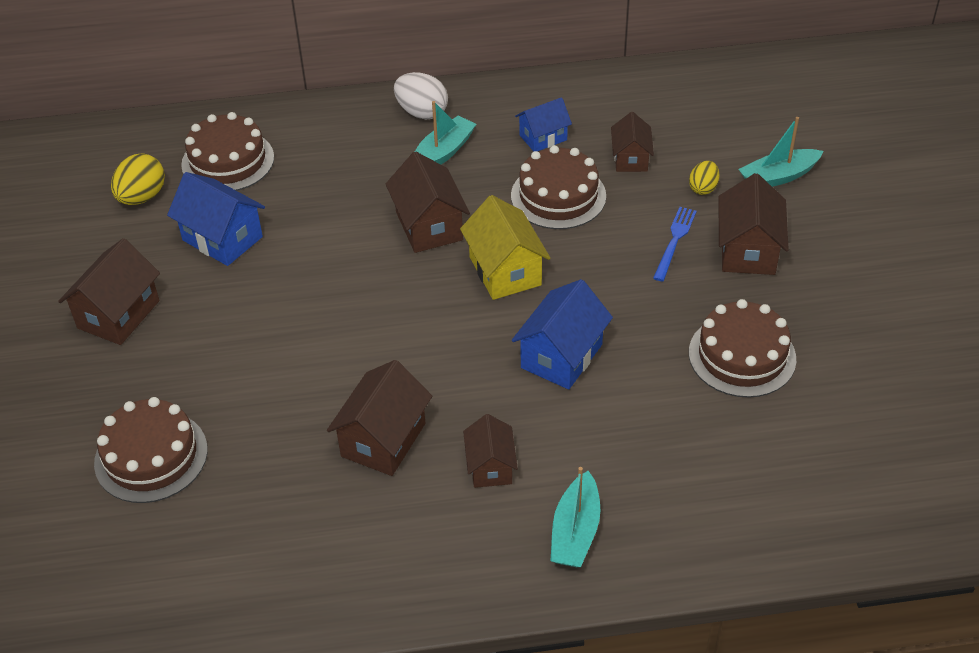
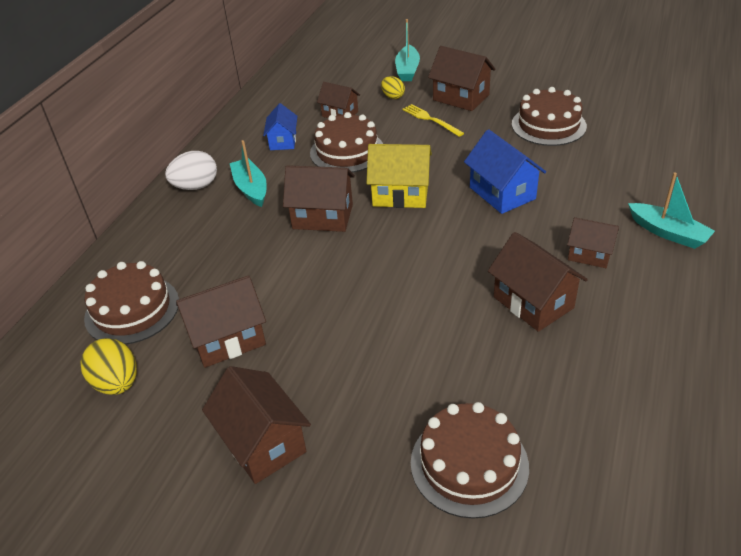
camera: 60 degrees left, 5 degrees down
(222, 238) = (228, 339): blue house -> brown house
(674, 241) = (431, 120): blue fork -> yellow fork

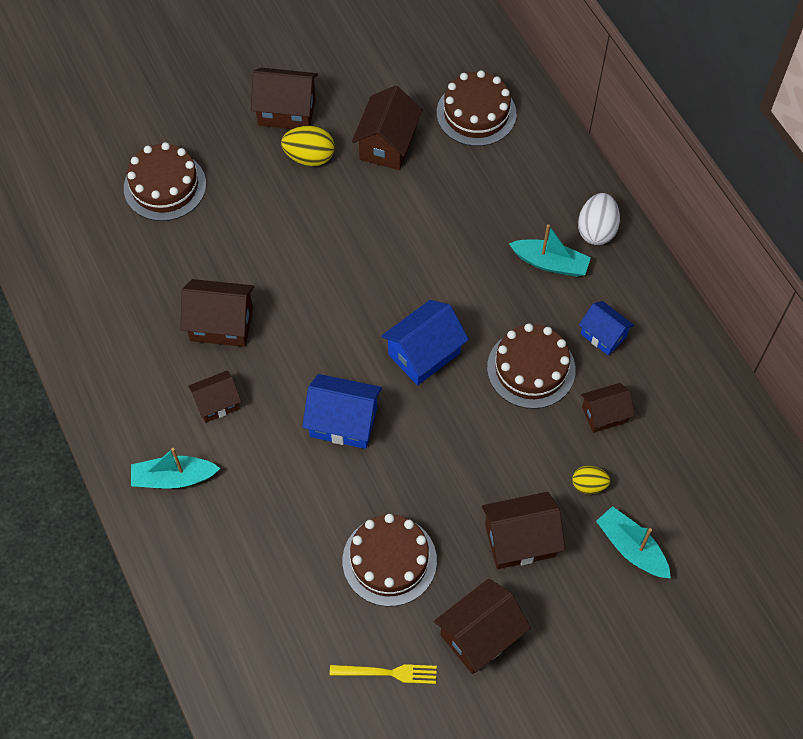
camera: 130 degrees right, 20 degrees up
(117, 383) = (412, 74): yellow egg -> yellow egg (309, 157)
(322, 217) = (456, 282): brown house -> brown house (480, 635)
(400, 194) = (424, 354): yellow house -> blue house
(431, 120) = (509, 476): yellow fork -> yellow fork (387, 673)

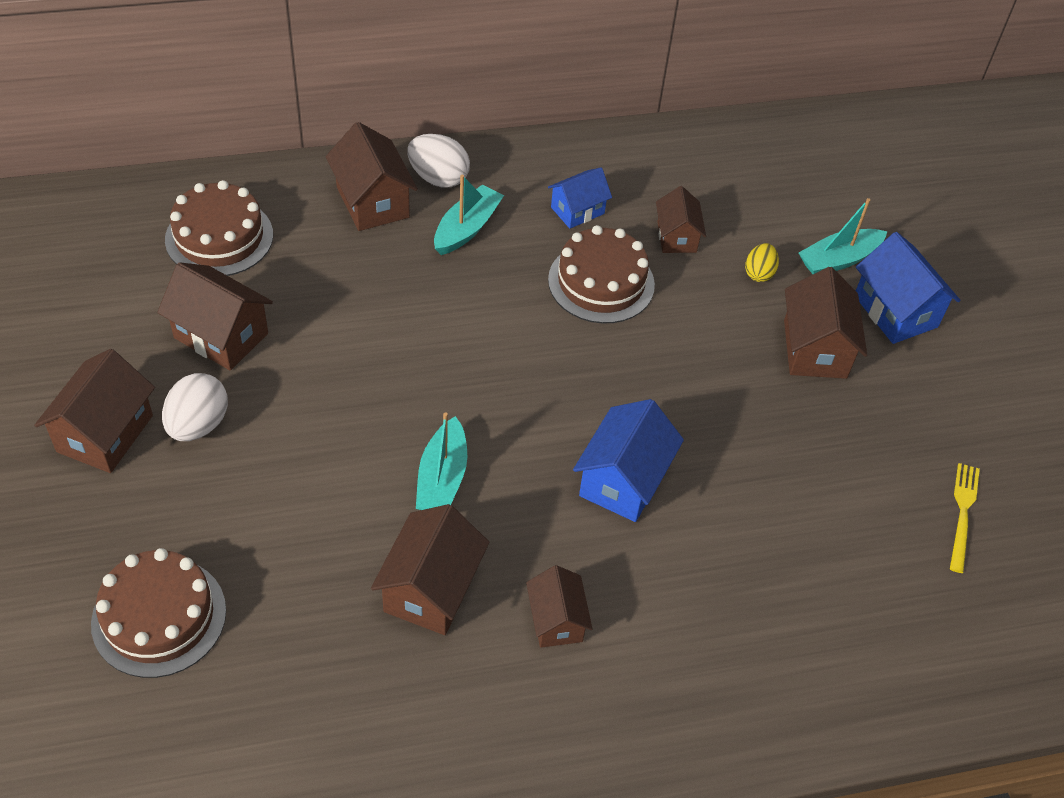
camera: 80 degrees left, 10 degrees down
(173, 478) = (659, 699): turquoise boat -> turquoise boat (442, 478)
(309, 157) = (198, 425): yellow egg -> white egg
(389, 560) = (821, 477): brown cake -> none
(424, 354) = (550, 375): blue house -> blue house (895, 311)
(480, 635) = (924, 414): brown house -> brown house (372, 202)

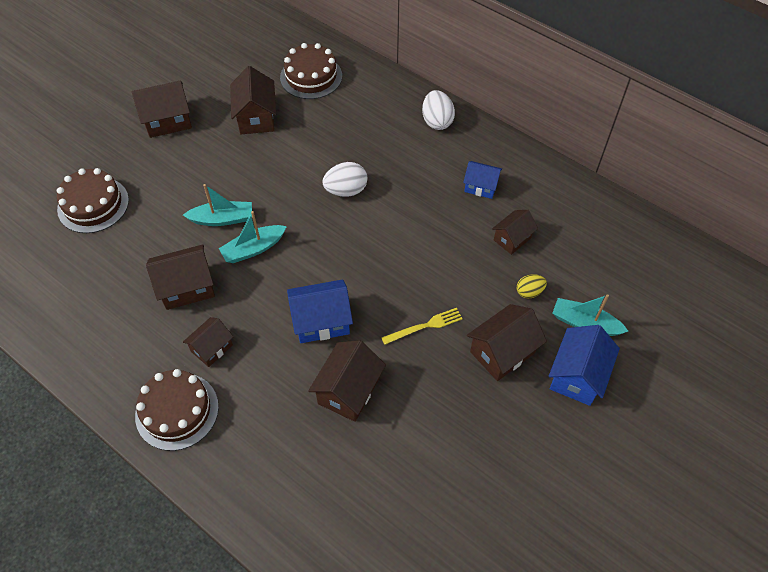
camera: 55 degrees right, 5 degrees up
(198, 425) = (201, 145): white egg -> white egg (346, 190)
(372, 202) = (392, 109): brown house -> brown house (348, 391)
(467, 228) = (417, 153): turquoise boat -> turquoise boat (222, 219)
(601, 282) = (442, 228): brown cake -> brown cake (177, 411)
(962, 513) = (457, 500): yellow fork -> yellow fork (425, 326)

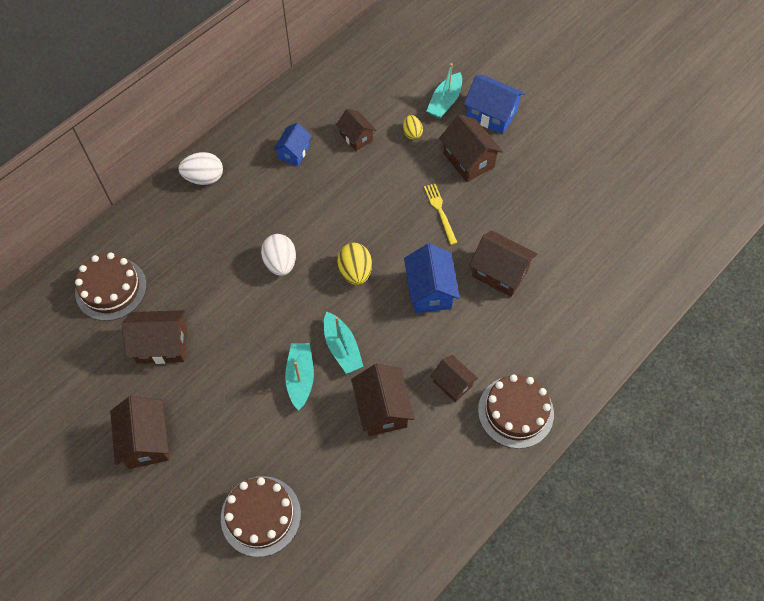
camera: 85 degrees left, 5 degrees up
(340, 252) = (355, 272): none -> yellow egg

